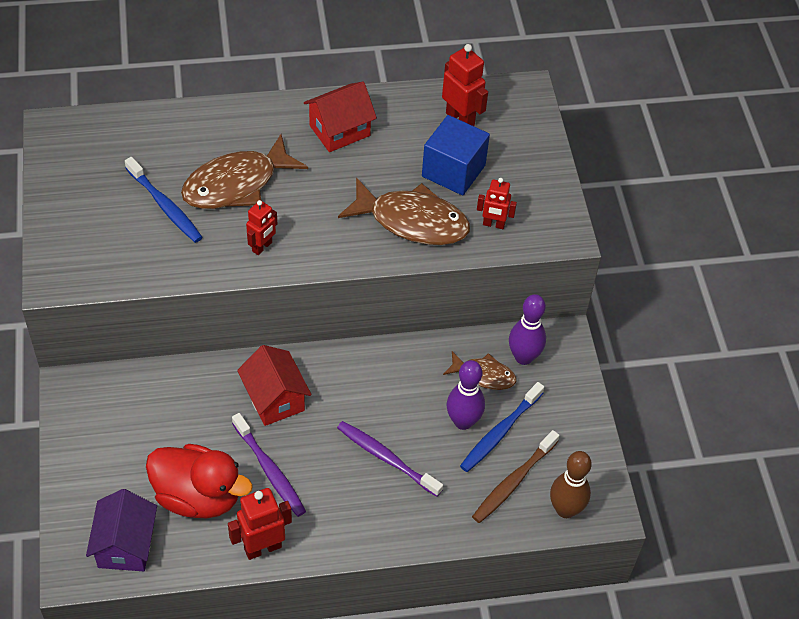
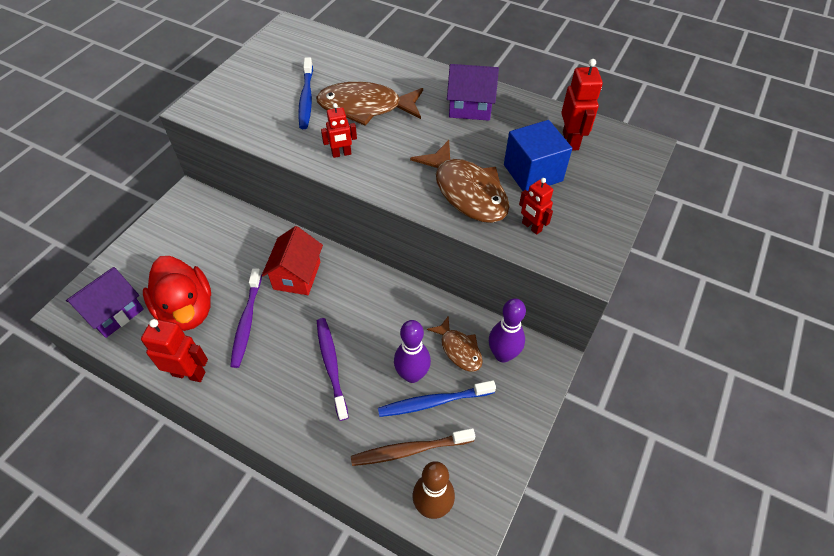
camera: 40 degrees right, 0 degrees up
(339, 130) = (470, 107): red house -> purple house

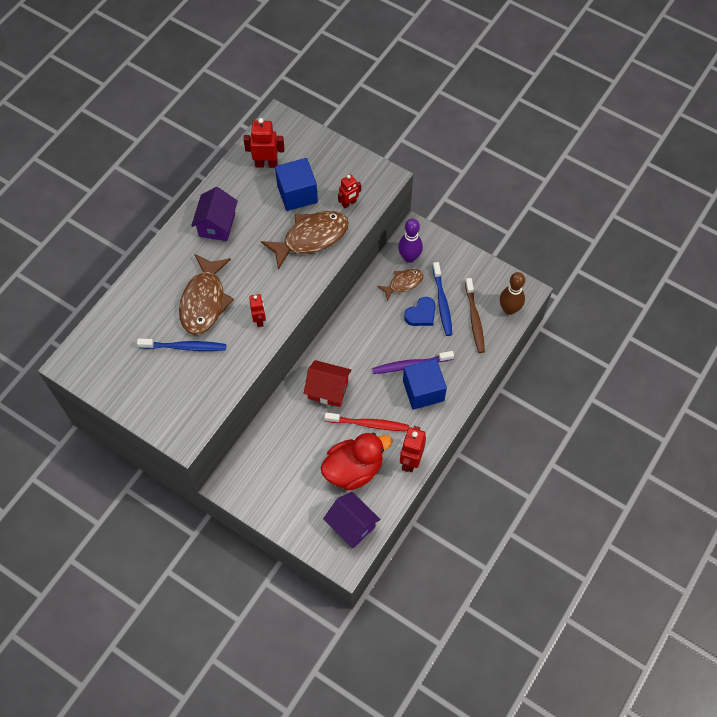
camera: 85 degrees left, 10 degrees up
(247, 322) = (369, 424): purple toothbrush -> red toothbrush
(291, 384) = (423, 391): none -> blue cube
(412, 375) = (421, 314): purple bowling pin -> blue heart

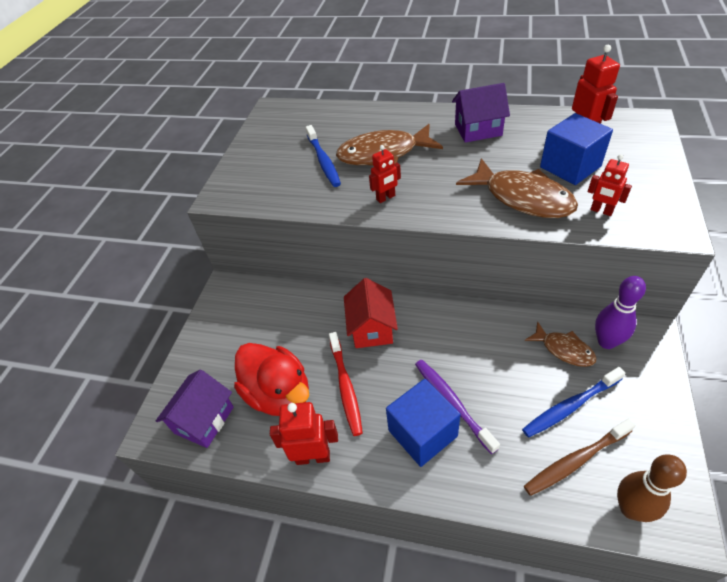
camera: 75 degrees right, 15 degrees down
(421, 314) = (534, 387): blue heart -> none

